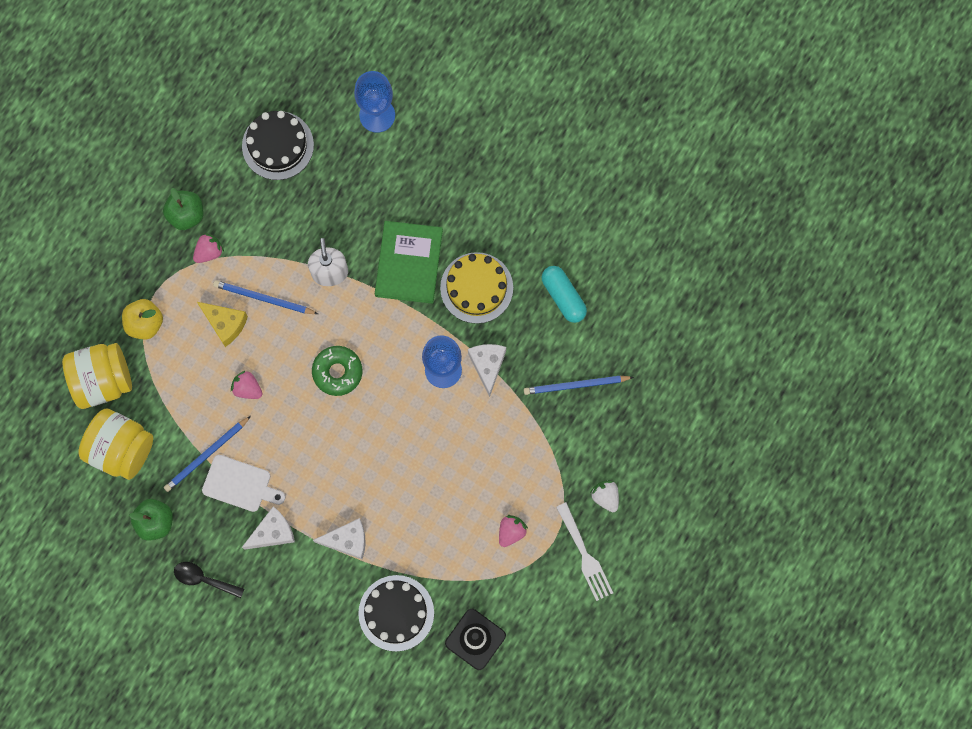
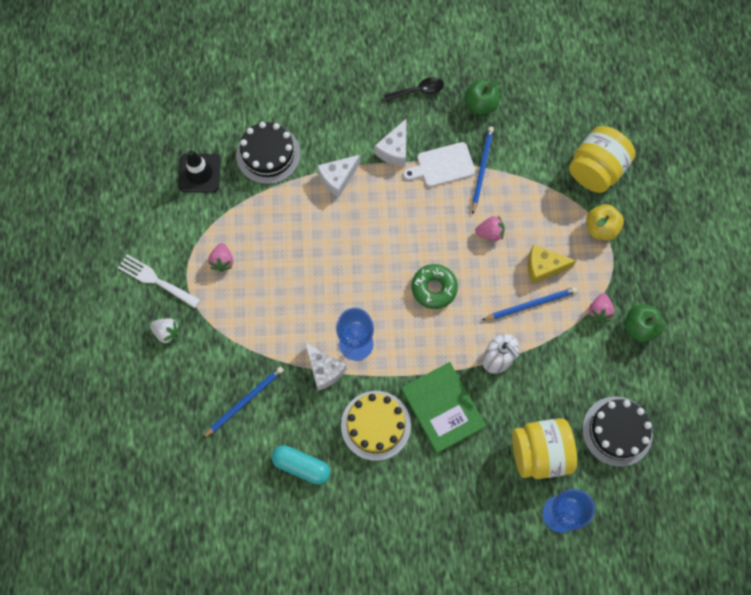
camera: 145 degrees right, 5 degrees down
(121, 449) = (543, 134): yellow jar -> yellow jar (540, 452)

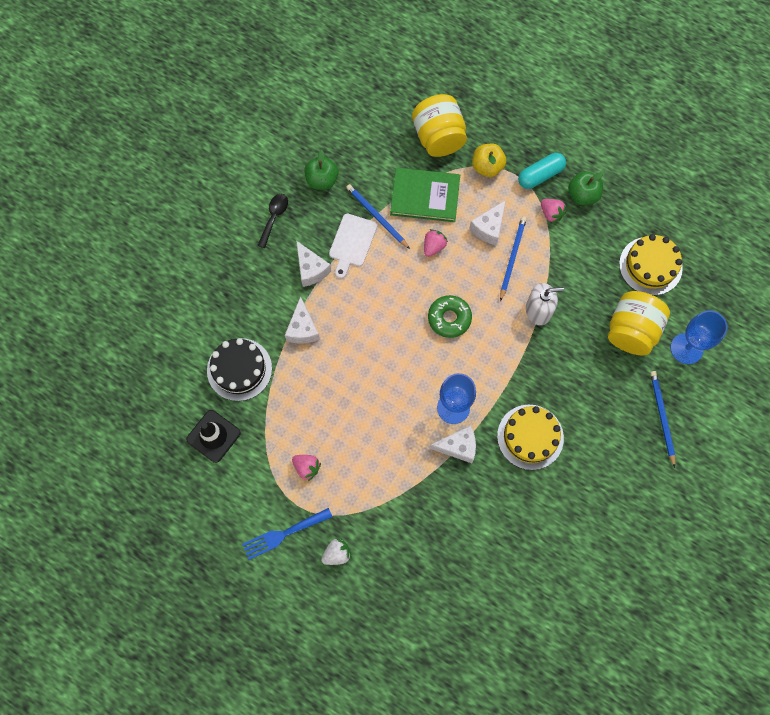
camera: 55 degrees left, 0 degrees up
(155, 280) = (283, 534): white fork -> blue fork
(245, 401) = (441, 527): blue pencil -> blue pencil (662, 417)
(301, 466) = (525, 516): turquoise capsule -> turquoise capsule (540, 175)
(443, 408) = (550, 377): green book -> green book (425, 196)
(543, 267) = (489, 228): yellow cheese -> white cheese
(617, 431) = (650, 266): black cake -> yellow cake

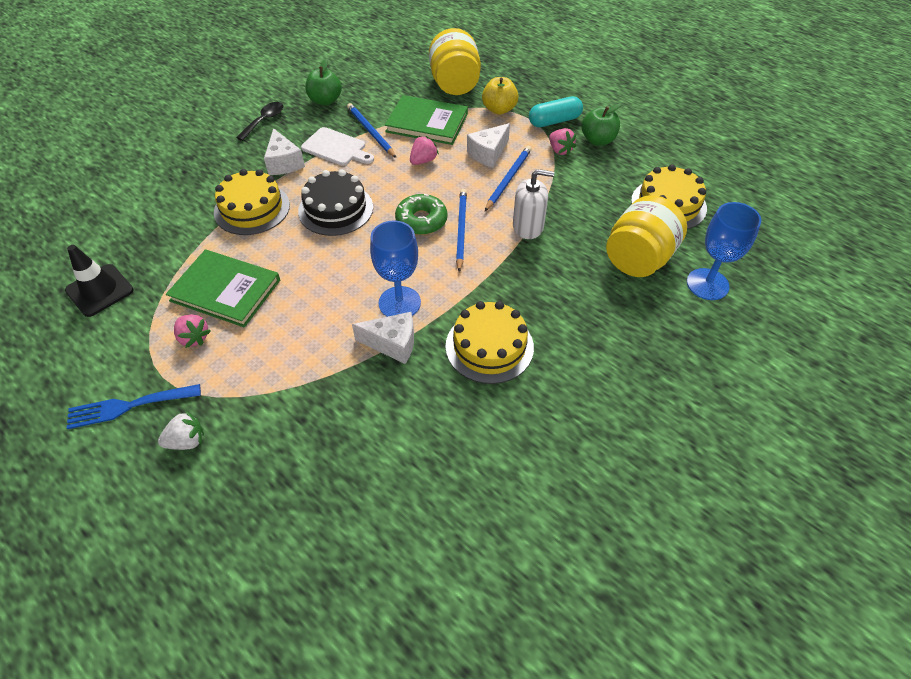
camera: 10 degrees right, 20 degrees down
(239, 369) = (164, 234): black cake -> black cake (336, 209)
(302, 329) = (252, 208): white cheese -> yellow cake
(313, 418) = (226, 290): none -> green book
(352, 243) = (336, 148): white cutting board -> white cutting board turned 90 degrees counterclockwise
(662, 417) = (669, 350): blue pencil -> blue pencil (461, 230)

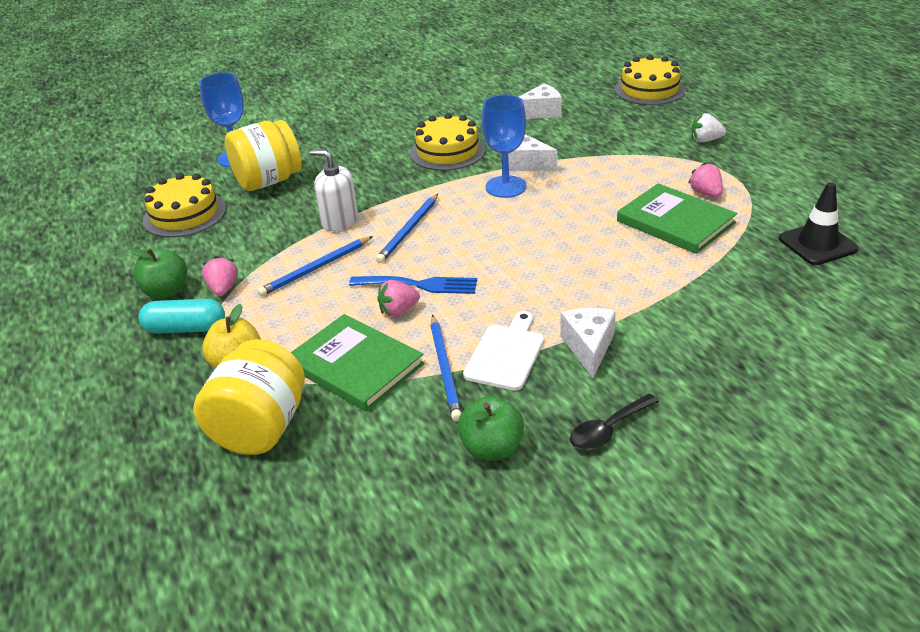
camera: 155 degrees left, 15 degrees down
(128, 406) = (758, 163): blue fork -> blue fork (419, 285)
(252, 208) = (641, 295): yellow cake -> yellow cake (649, 90)
(336, 148) = (506, 354): white cutting board -> white cutting board turned 60 degrees clockwise
(336, 209) = (536, 275): black cake -> none
(421, 220) = (444, 246): green donut -> none
(488, 153) = (311, 303): white cheese -> white cheese (540, 112)

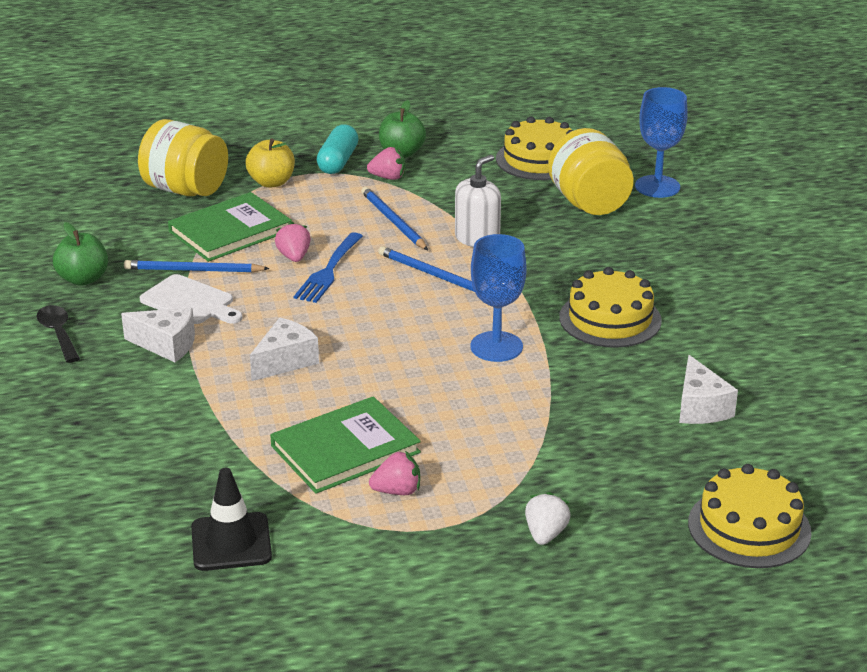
camera: 100 degrees right, 5 degrees down
(525, 164) = (547, 369): white cheese -> white cheese (285, 361)

